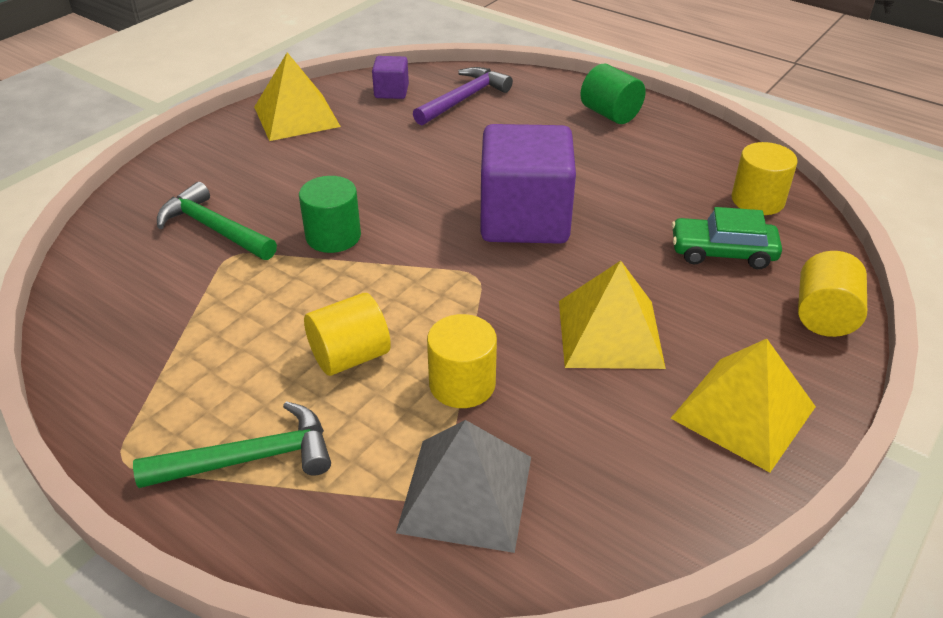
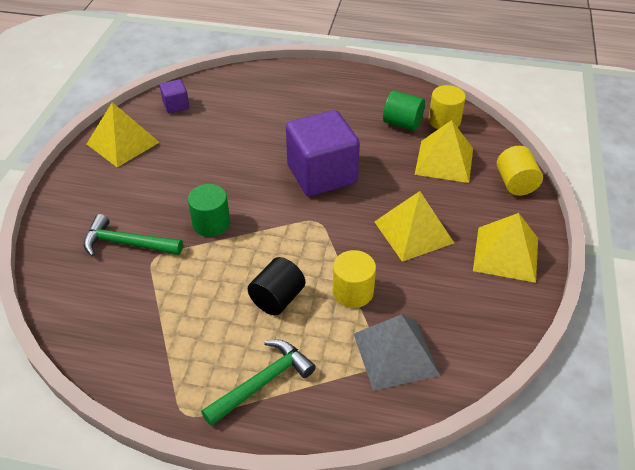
camera: 25 degrees left, 5 degrees up
(350, 357) = (277, 299): yellow cylinder -> black cylinder
(464, 99) = (229, 98): purple hammer -> none
(610, 114) = (328, 84): green cylinder -> green cylinder (402, 123)
(722, 252) = (444, 161): green car -> yellow pyramid

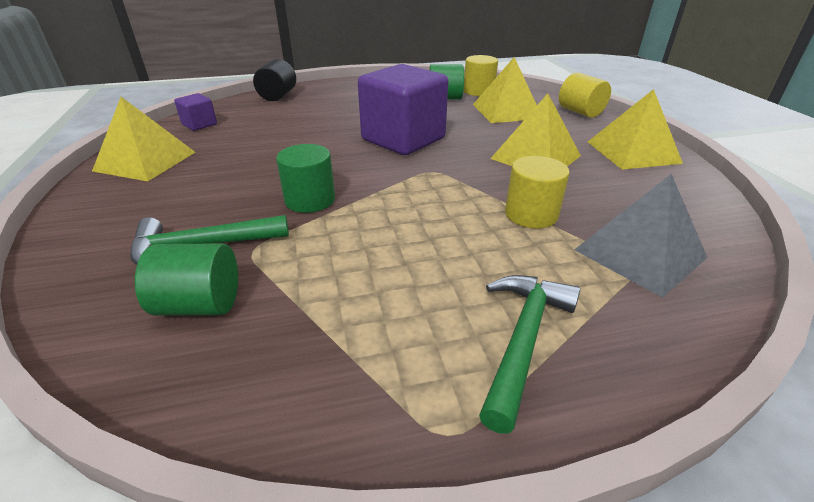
camera: 25 degrees left, 10 degrees down
(109, 290) = (200, 305): none -> green cylinder
(277, 299) = (453, 244): black cylinder -> black cylinder (278, 96)

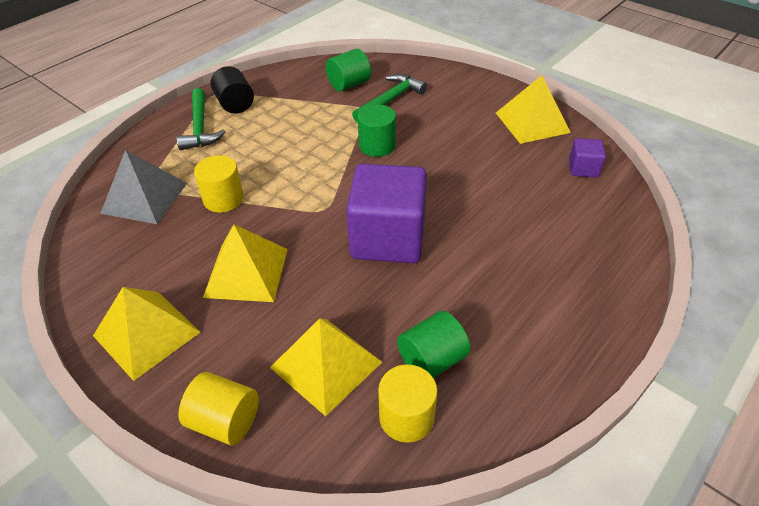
camera: 145 degrees right, 10 degrees up
(278, 96) = (617, 249): black cylinder -> black cylinder (235, 104)

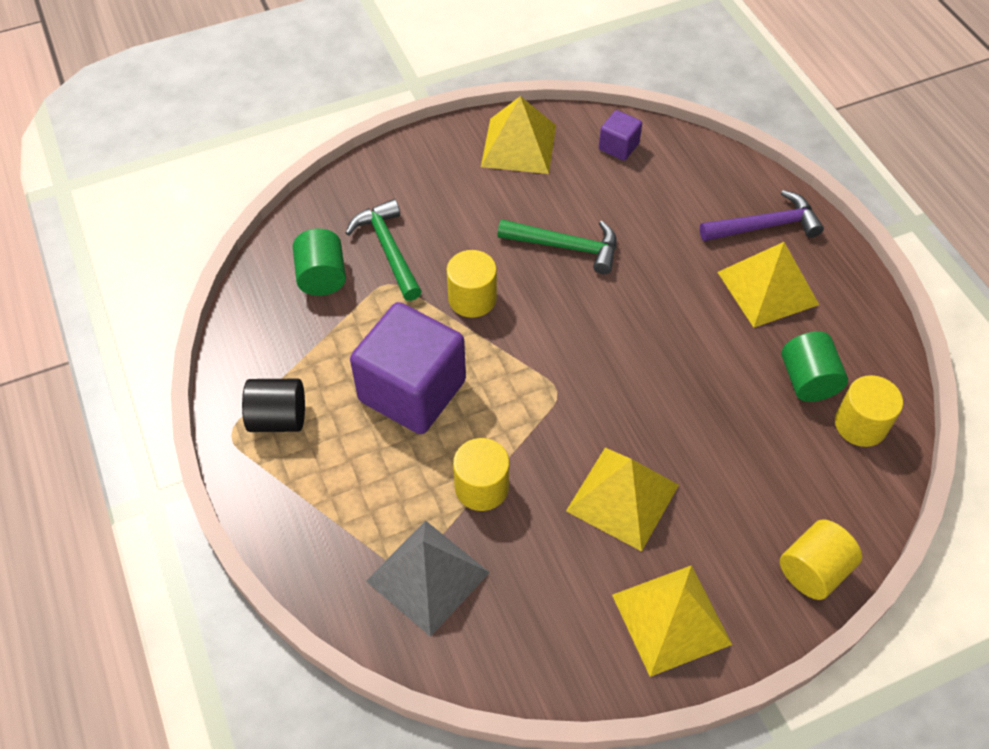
camera: 65 degrees left, 10 degrees up
(200, 128) = (307, 475): green hammer -> green hammer (566, 247)
(326, 364) = (779, 465): yellow pyramid -> yellow pyramid (767, 288)
(377, 145) = (472, 298): green cylinder -> yellow cylinder
(388, 238) = (635, 351): purple cube -> purple cube (412, 391)
(586, 280) = (765, 226): none -> purple hammer

